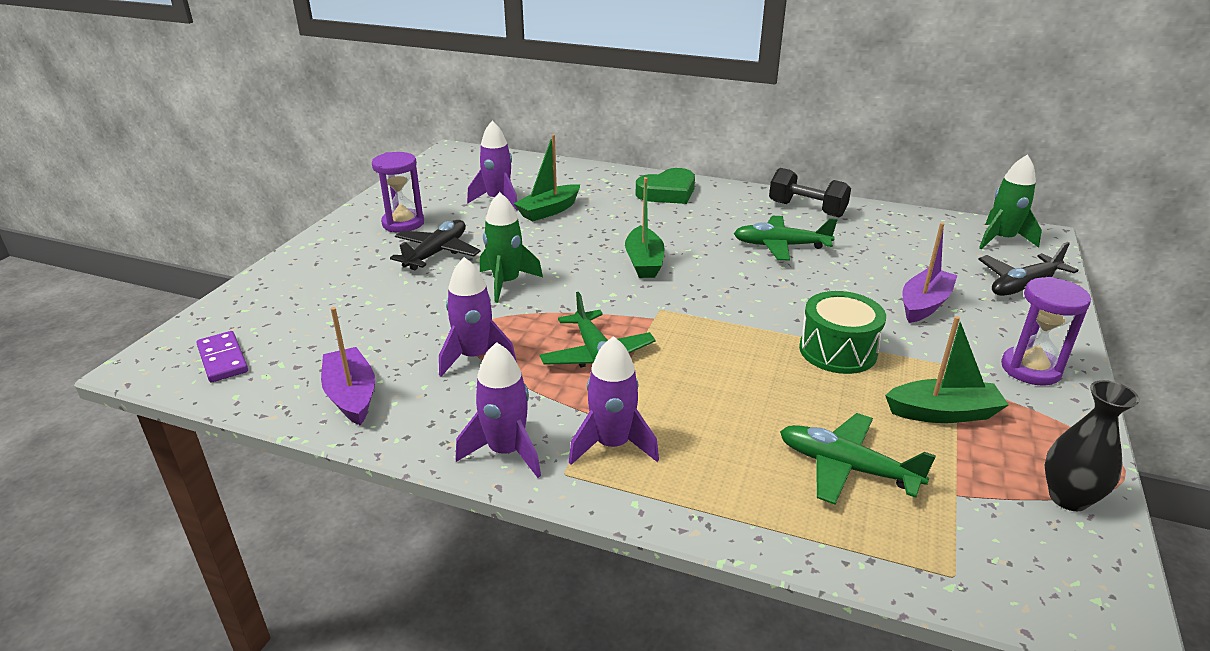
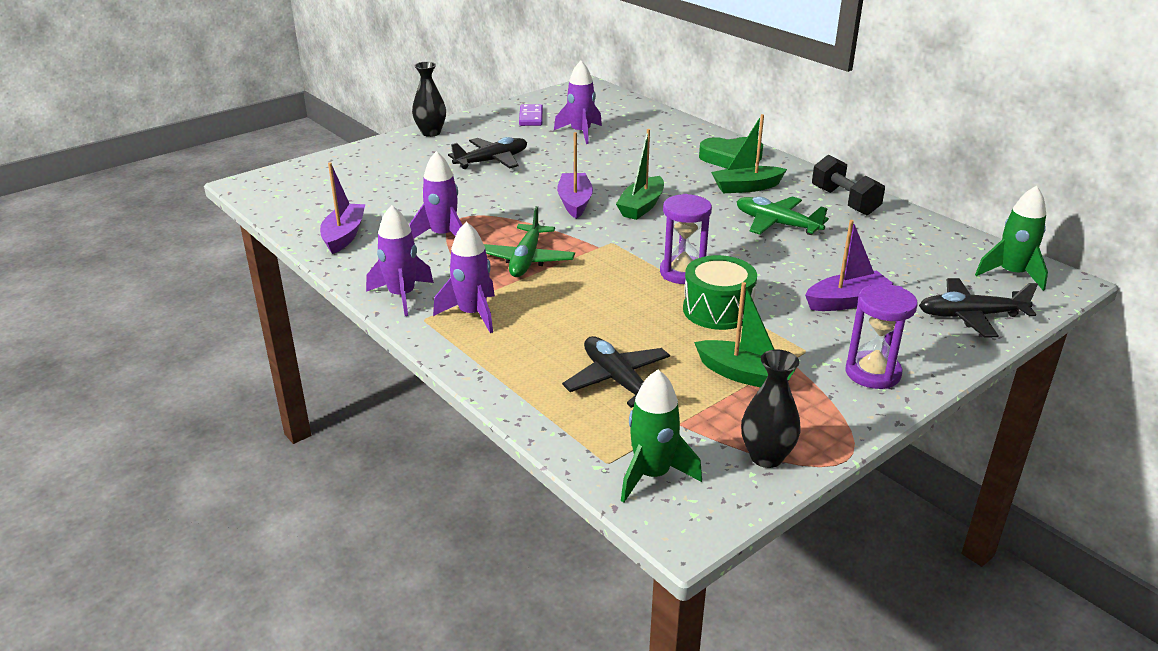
camera: 30 degrees right, 0 degrees up
(222, 359) = (291, 193): purple domino -> purple domino (531, 117)
(331, 238) = (431, 133): none -> black vase
(403, 223) = (490, 134): purple hourglass -> purple hourglass (683, 273)
(506, 283) = (518, 194): green rocket -> green rocket (652, 475)
(549, 211) = (611, 150): green boat -> green boat (746, 187)
(575, 276) = (575, 202): none -> purple boat
(846, 467) = (618, 380): green plane -> black plane

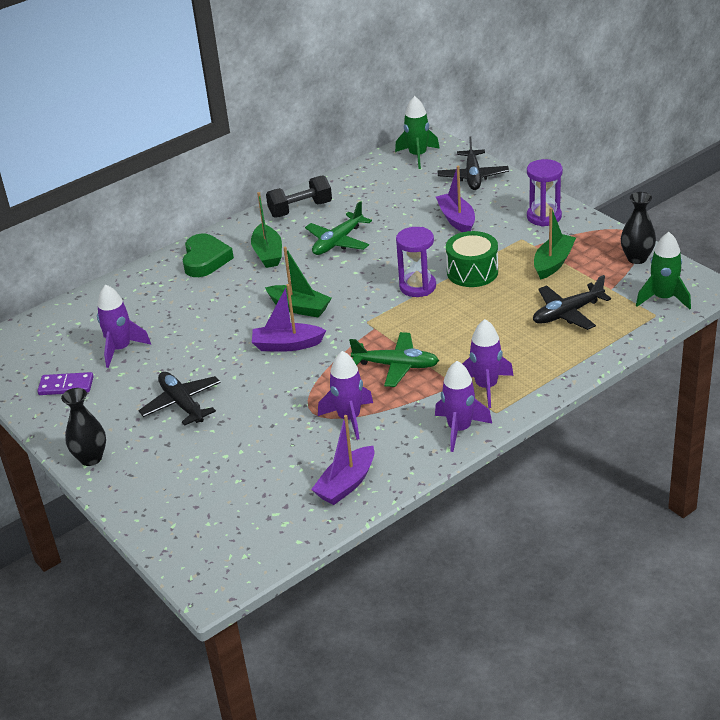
camera: 85 degrees left, 5 degrees up
(344, 236) = (346, 484): purple boat -> purple boat turned 60 degrees counterclockwise

